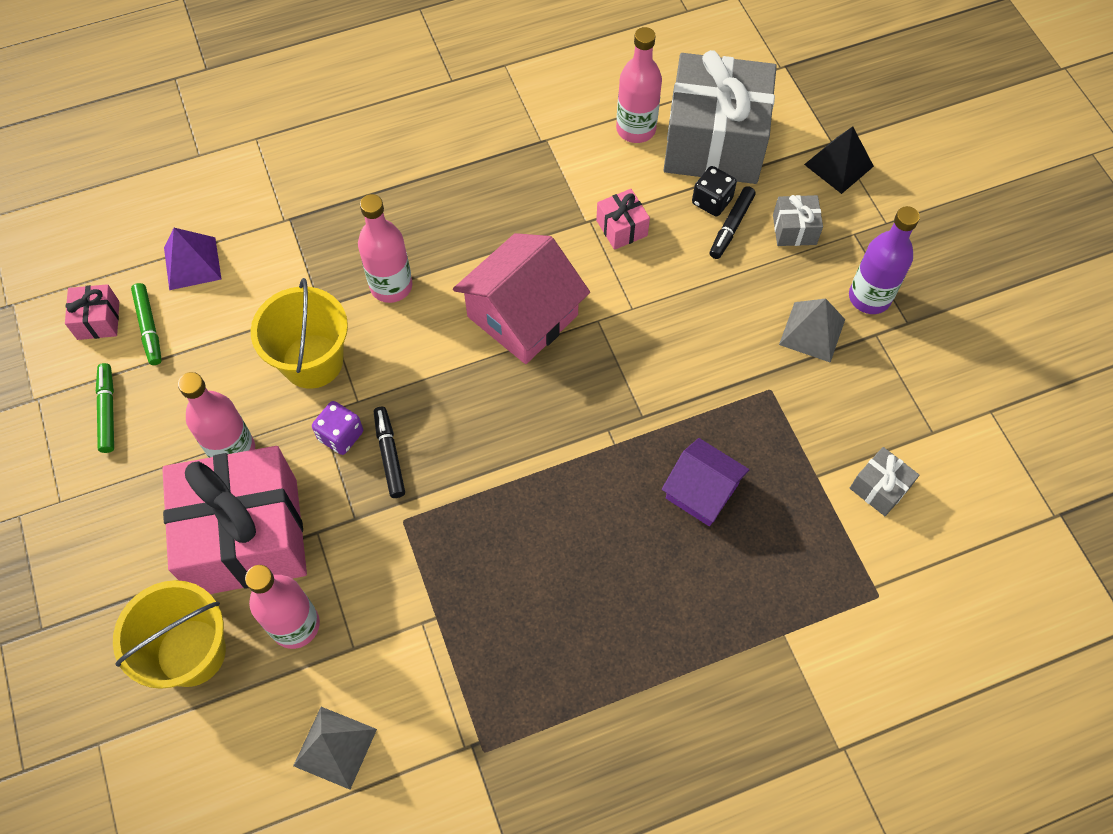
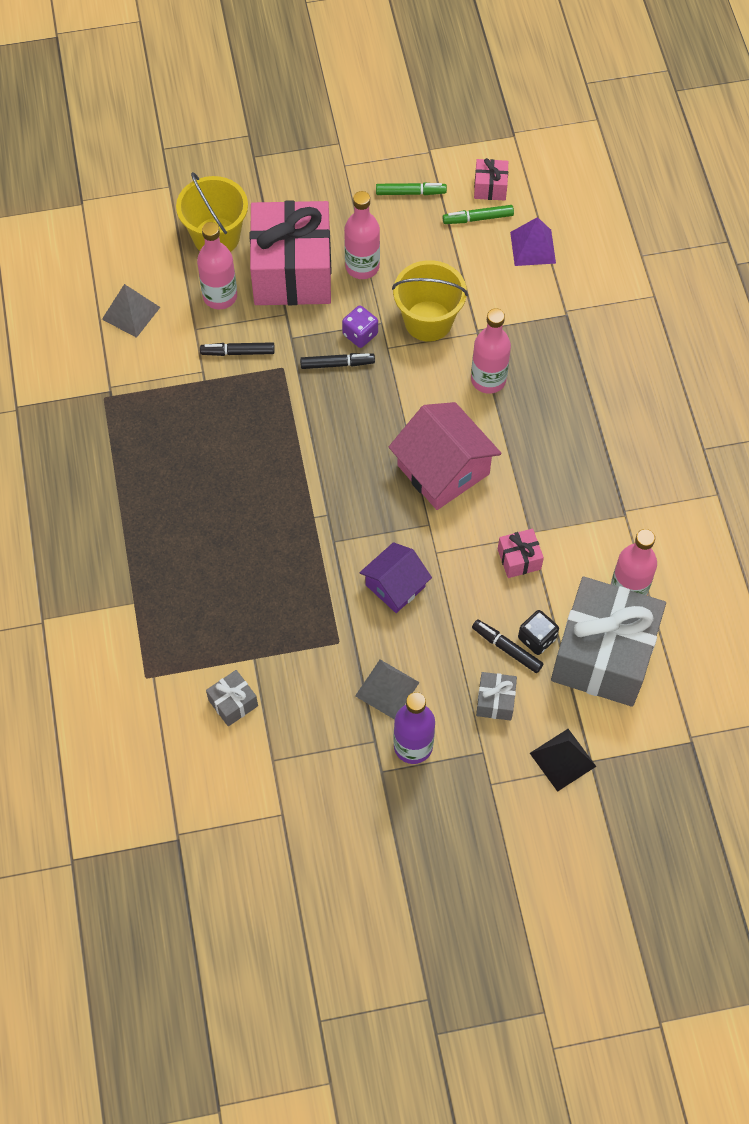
camera: 100 degrees right, 0 degrees up
(386, 582) = (238, 352): none -> black marker
(701, 491) = (260, 571): purple house -> purple house (395, 586)

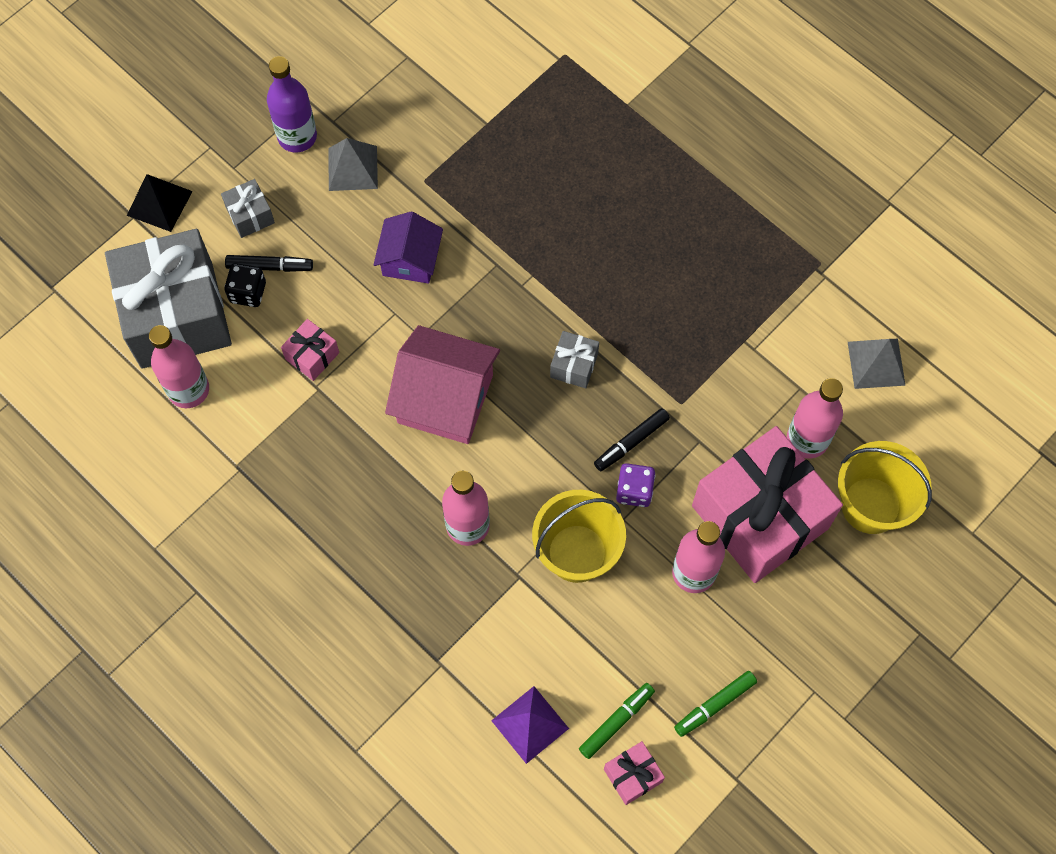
camera: 145 degrees right, 5 degrees up
(233, 703) = (475, 78): grey gift -> grey gift (574, 365)
(238, 352) = (737, 390): black marker -> none

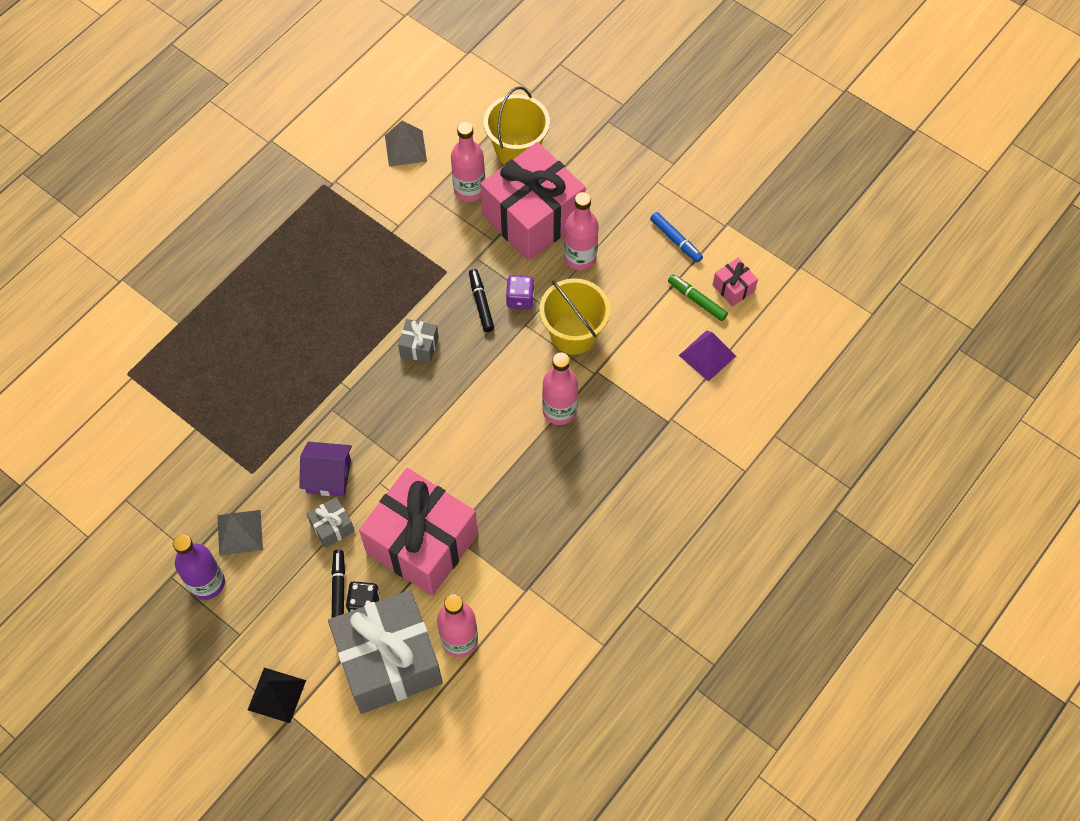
camera: 95 degrees left, 5 degrees down
(250, 215) = (288, 613): grey gift -> grey gift (332, 527)
(312, 356) = (422, 543): pink gift -> pink gift, size x2.44
(445, 398) = (454, 437): pink house -> none
(631, 442) = (481, 303): black marker -> black marker turned 150 degrees counterclockwise
(714, 705) = (676, 240): green marker -> blue marker

